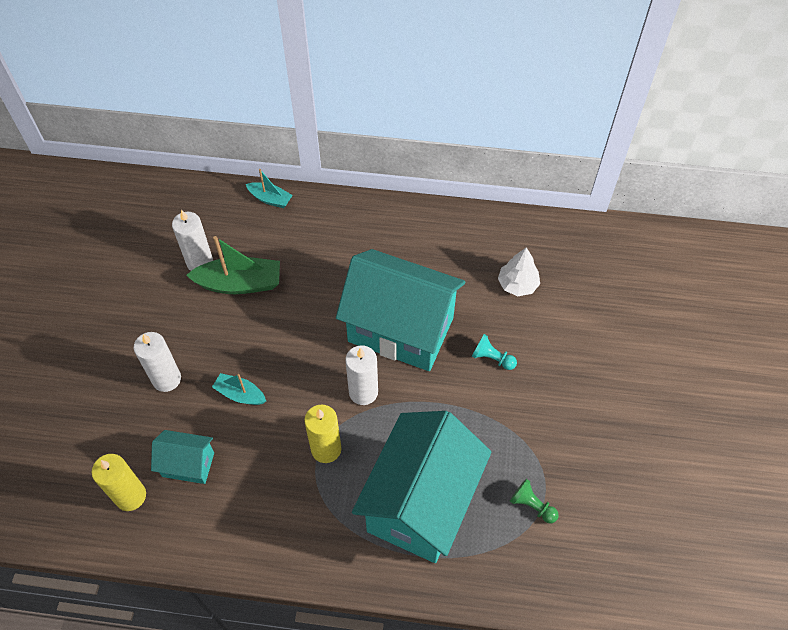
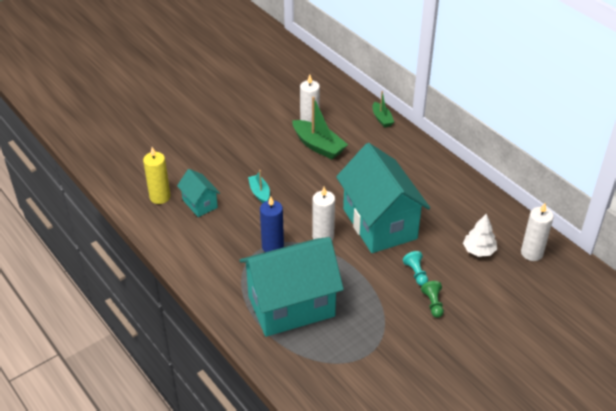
camera: 45 degrees right, 15 degrees down
(166, 379) = (233, 162): white candle -> white candle (531, 253)
(270, 199) = (382, 119): turquoise boat -> green boat
(326, 449) = (272, 246): yellow candle -> blue candle
(532, 505) = (350, 355): green pawn -> green pawn (433, 304)

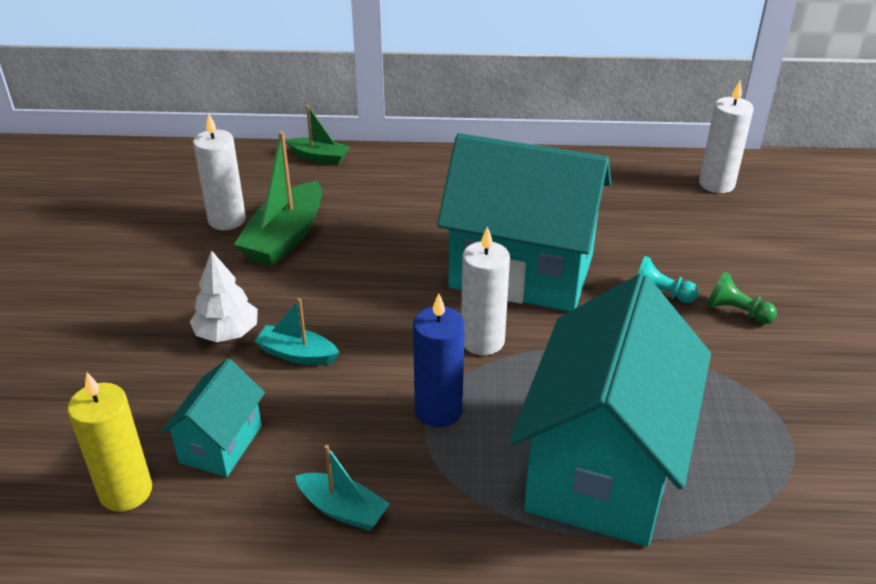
camera: 50 degrees left, 5 degrees down
(200, 204) = (221, 444): turquoise house -> turquoise house turned 75 degrees counterclockwise
(203, 250) = (343, 509): none -> turquoise boat
(318, 146) = (285, 238): green boat -> green boat turned 120 degrees clockwise
(479, 250) = (670, 219): white tree -> white tree (227, 333)

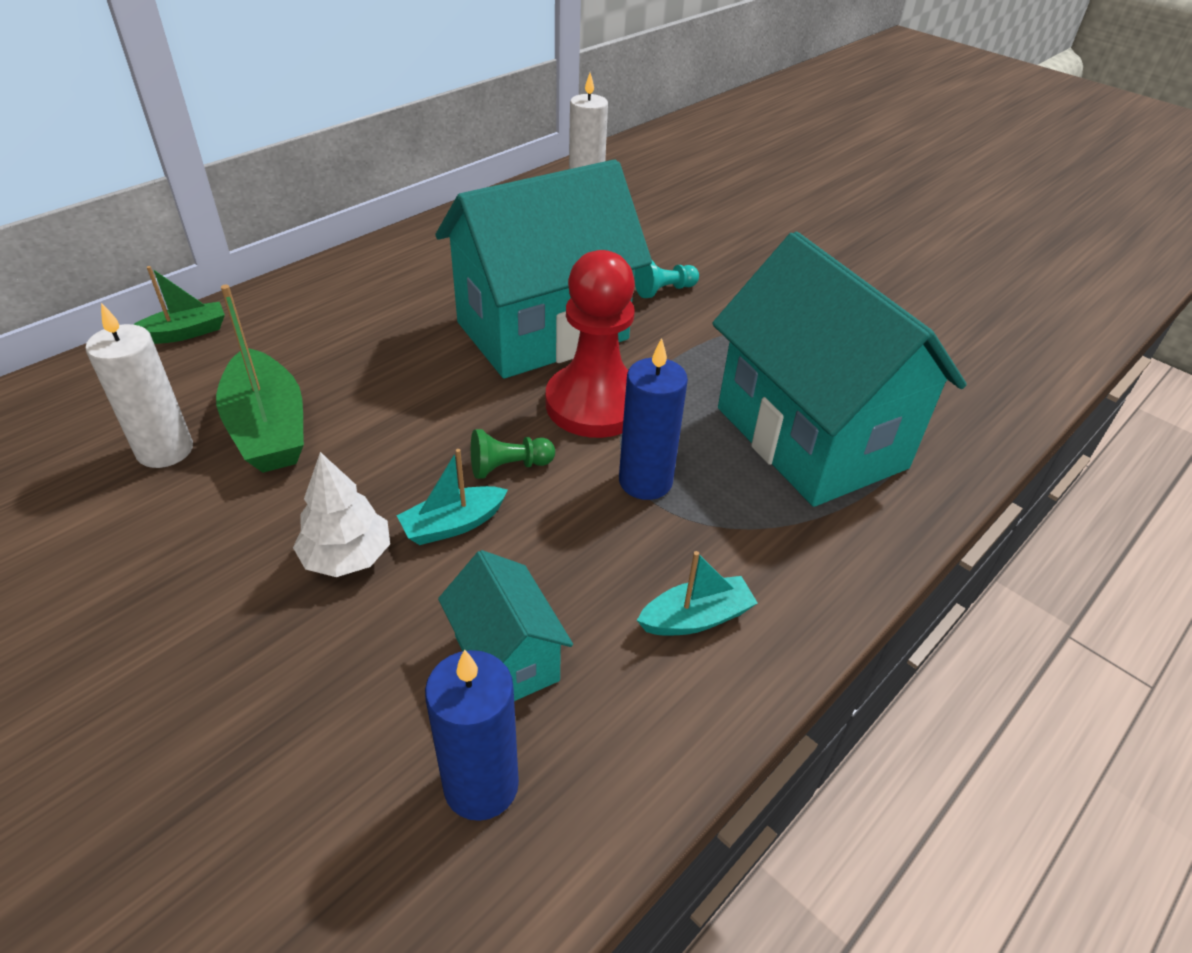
camera: 50 degrees left, 5 degrees up
(126, 491) = (481, 785): yellow candle -> blue candle
(482, 341) = (595, 404): white candle -> red pawn
(736, 312) = (728, 275): green pawn -> green pawn (508, 467)

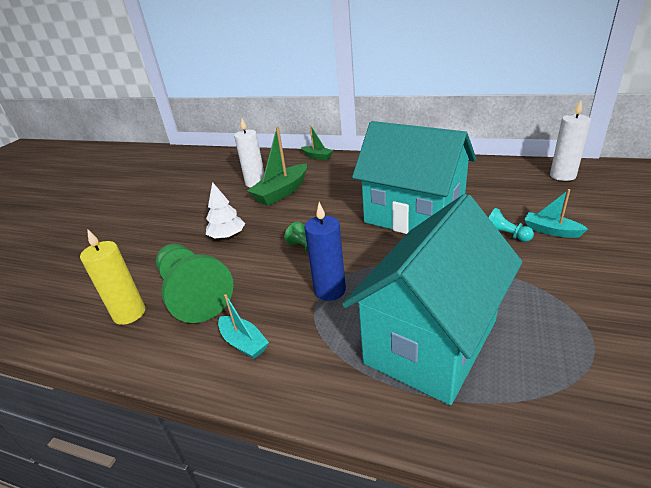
camera: 70 degrees right, 10 degrees down
(453, 524) = (259, 250): turquoise boat -> turquoise boat (551, 231)
(481, 785) = (129, 313): blue candle -> yellow candle
(506, 658) = (193, 294): turquoise house -> green pawn
(595, 404) = (374, 253): red pawn -> none

